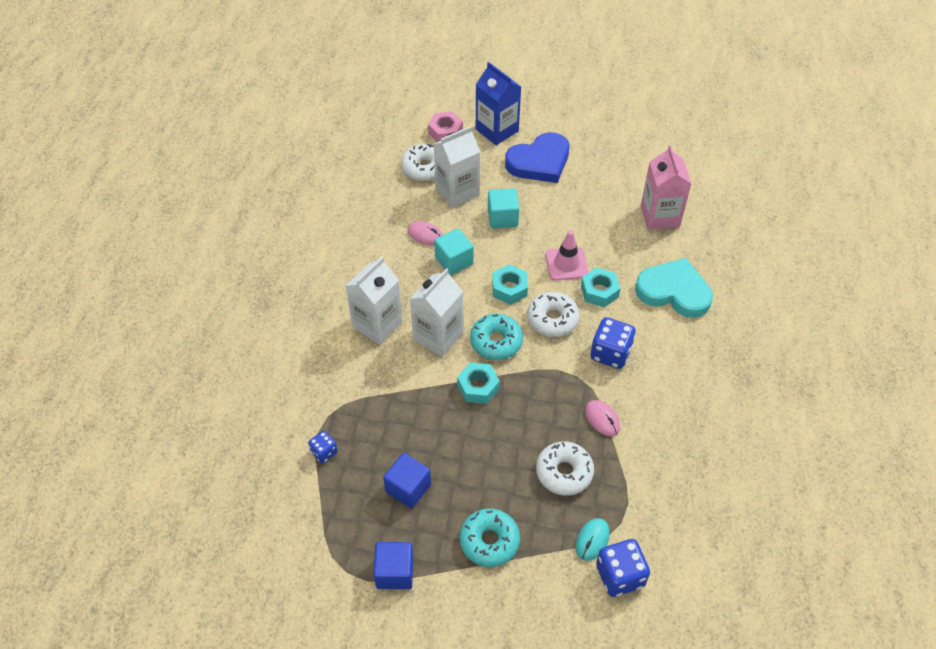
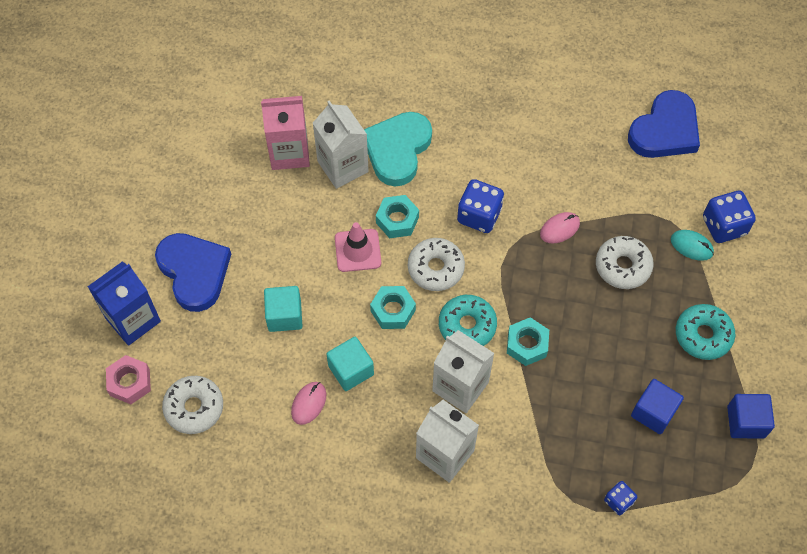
camera: 90 degrees left, 10 degrees up
(457, 191) = (238, 367): white carton -> white carton (343, 166)
(735, 526) = (665, 130): none -> blue heart

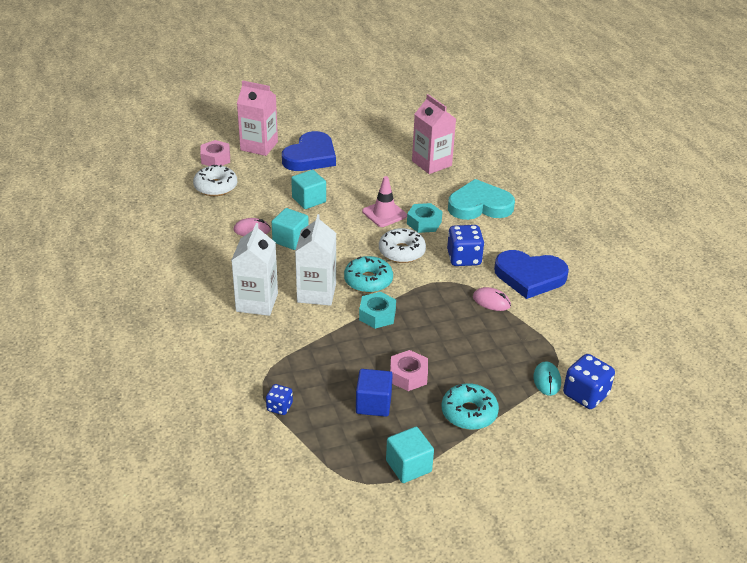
camera: 60 degrees right, 25 degrees down
(133, 320) = (259, 146): blue carton -> pink carton
(343, 166) = (443, 187): white carton -> none
(393, 310) = (351, 243): turquoise nut -> none
(622, 266) = (490, 345): white donut -> none
(629, 361) = (408, 375): none -> pink nut
(665, 130) = (640, 331): blue heart -> blue heart (529, 277)
(746, 422) = (408, 466): blue cube -> turquoise cube

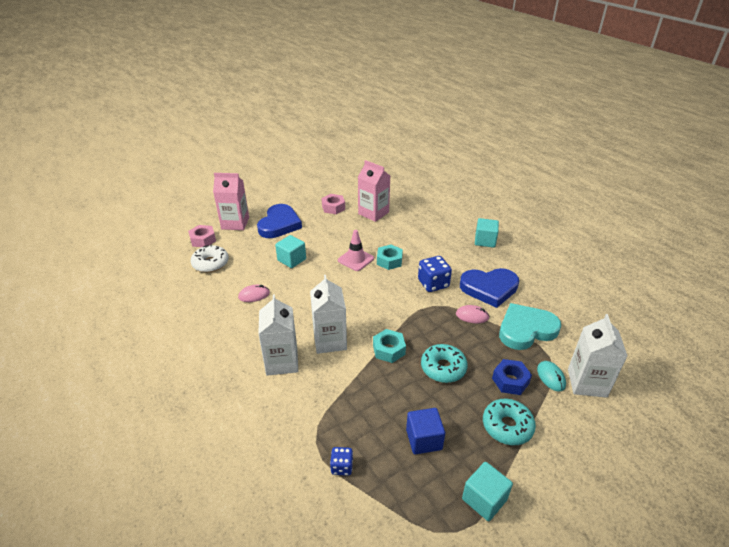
camera: 15 degrees left, 0 degrees up
(290, 239) = (289, 297): turquoise cube -> turquoise cube (485, 241)
(368, 281) = (368, 320): turquoise donut -> turquoise donut (443, 368)
(401, 252) = (383, 288): white donut -> none
(408, 375) = (440, 402): pink nut -> pink nut (333, 207)
(479, 205) = (424, 239): turquoise heart -> turquoise heart (526, 329)
(498, 373) = (510, 381): none -> blue nut
(585, 394) = (587, 383): blue dice -> white carton

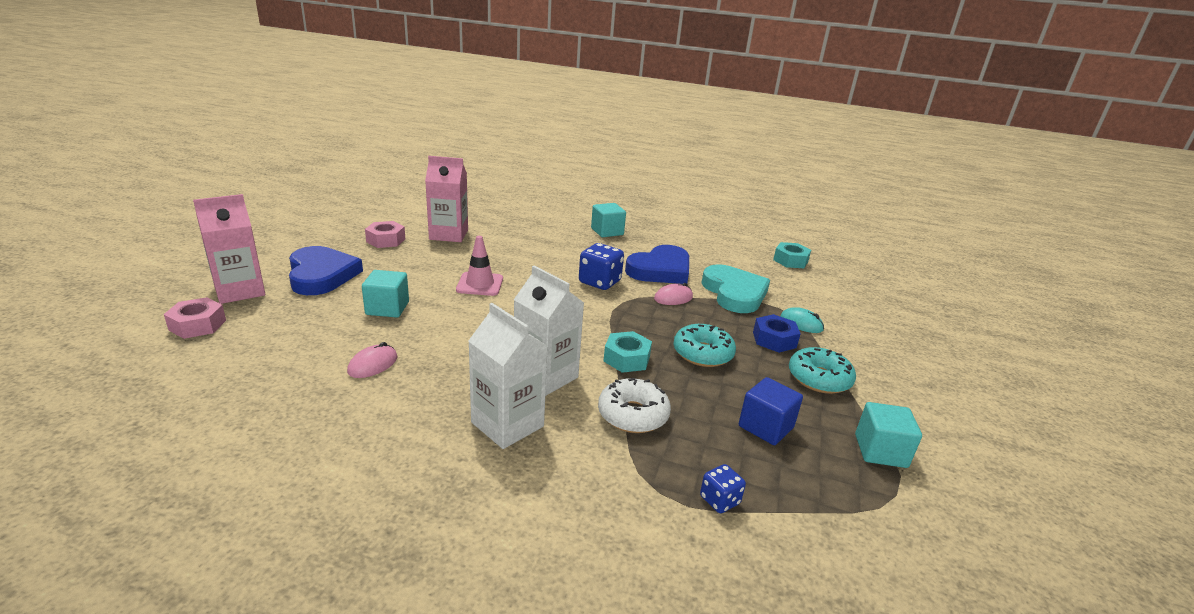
camera: 40 degrees left, 10 degrees down
(210, 263) = (248, 350): white donut -> white donut (633, 415)
(389, 261) = (524, 275): turquoise nut -> turquoise nut (790, 261)
(526, 329) = (734, 293): turquoise heart -> turquoise heart turned 135 degrees clockwise
(587, 383) = (832, 317): white carton -> none

